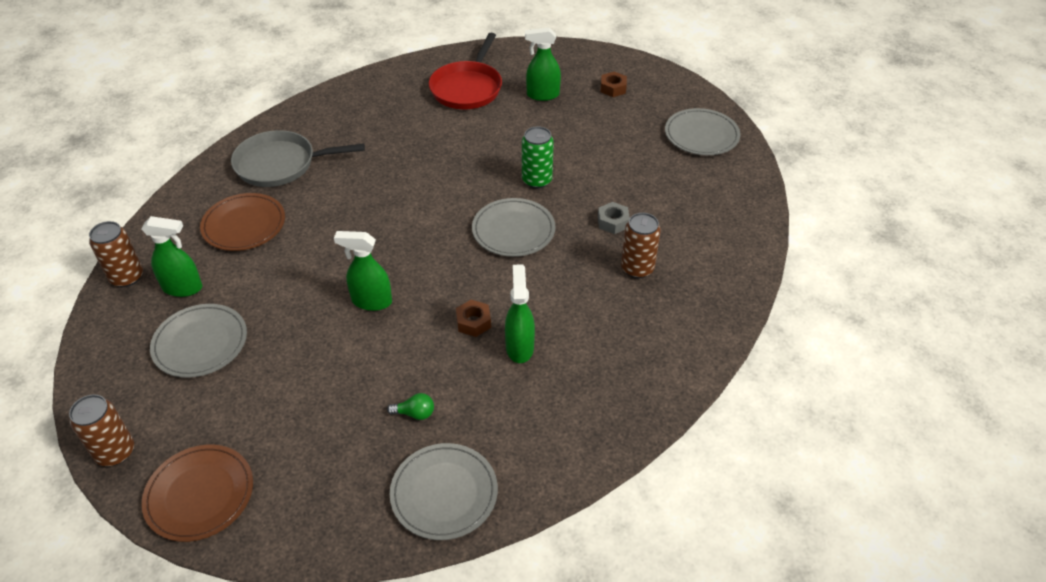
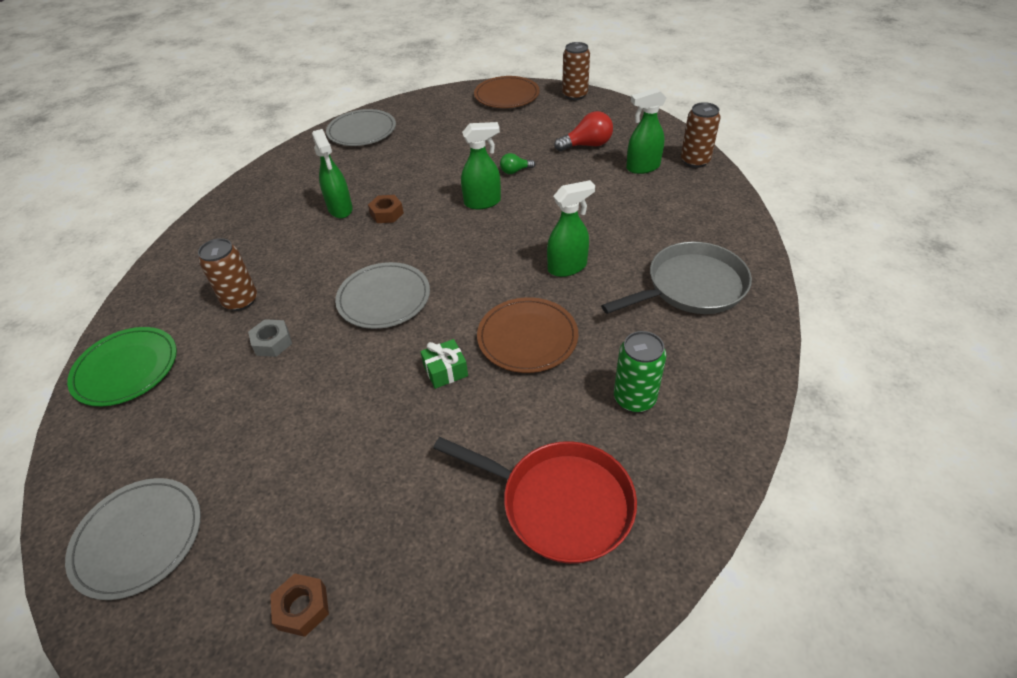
camera: 160 degrees right, 0 degrees up
(200, 343) = (587, 145): grey plate -> red light bulb
(244, 225) = (653, 221): brown plate -> brown plate (527, 337)
(415, 413) = (402, 155): green light bulb -> green light bulb (515, 171)
(467, 88) = (560, 503): red pan -> red pan turned 120 degrees clockwise
(492, 164) = (445, 371): none -> green gift
(537, 180) = (379, 367): green can -> green can (634, 398)
(542, 95) = (427, 536): green spray bottle -> green spray bottle (567, 267)
(731, 237) = (126, 369): none -> green plate

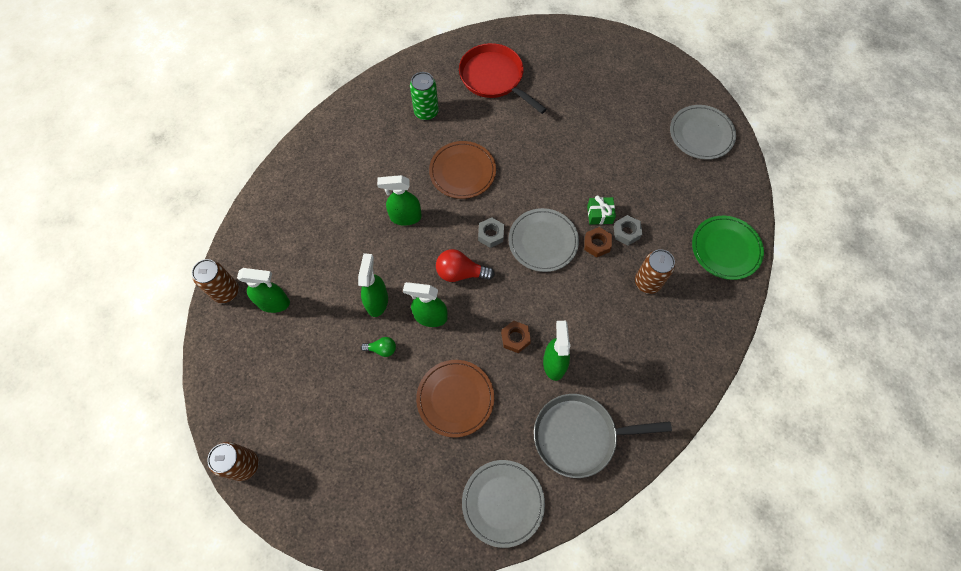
camera: 160 degrees left, 20 degrees up
(302, 608) = (623, 78): brown nut -> brown nut (597, 244)
(445, 371) = (521, 168): green gift -> green gift (599, 214)
(453, 284) = (491, 235): none -> grey nut
(506, 95) = (315, 504): brown plate -> brown plate (455, 398)
(544, 196) = (377, 301): none -> green spray bottle
(587, 145) = (296, 359): red light bulb -> red light bulb (460, 273)
(691, 287) = (339, 168): grey pan -> grey pan (579, 436)

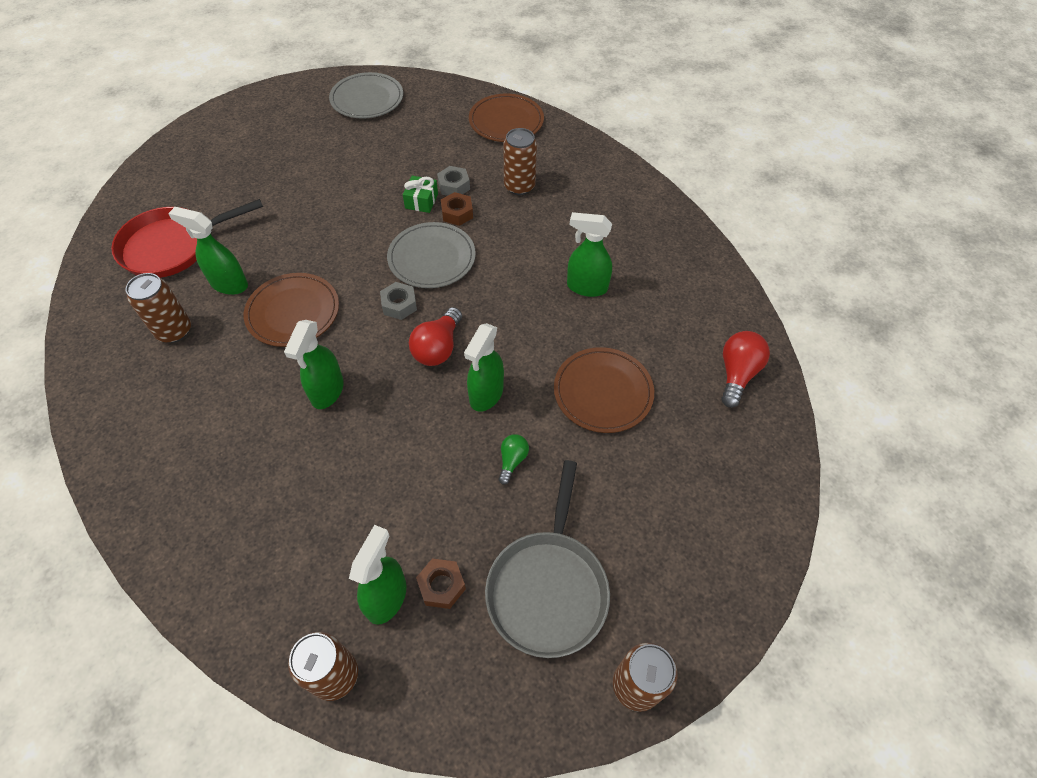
camera: 75 degrees left, 10 degrees down
(377, 301) = (440, 452): green spray bottle -> green spray bottle (229, 284)
(426, 112) = (174, 331): green can -> brown can
(503, 503) = (737, 374): grey plate -> red light bulb
(515, 338) = (545, 314): brown nut -> brown nut (441, 586)
(579, 436) = (674, 287): grey pan -> grey pan (548, 588)
(726, 249) = (506, 121): green plate -> brown plate

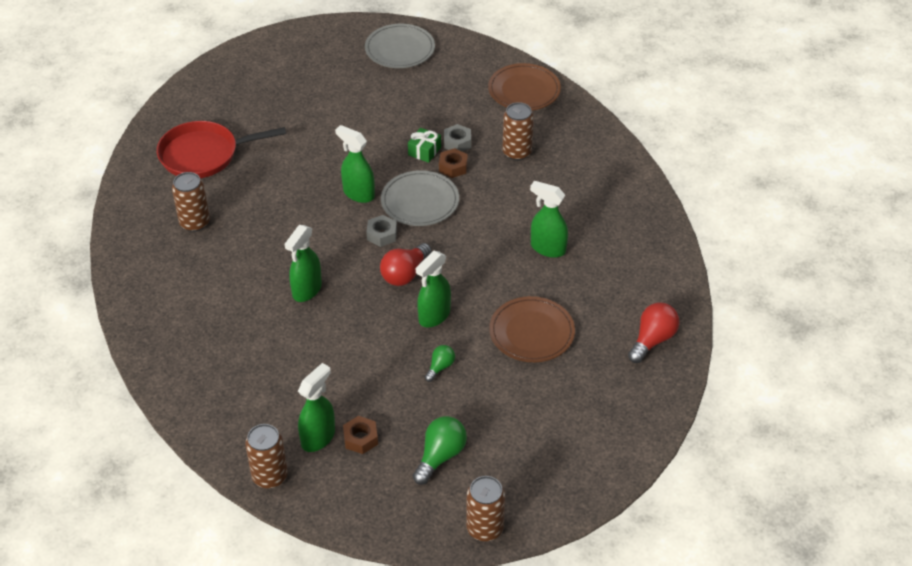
camera: 15 degrees right, 10 degrees down
(229, 284) = (244, 193): green spray bottle -> green spray bottle (358, 193)
(293, 312) = (292, 225): brown plate -> none
(548, 588) = (440, 456): grey pan -> green light bulb

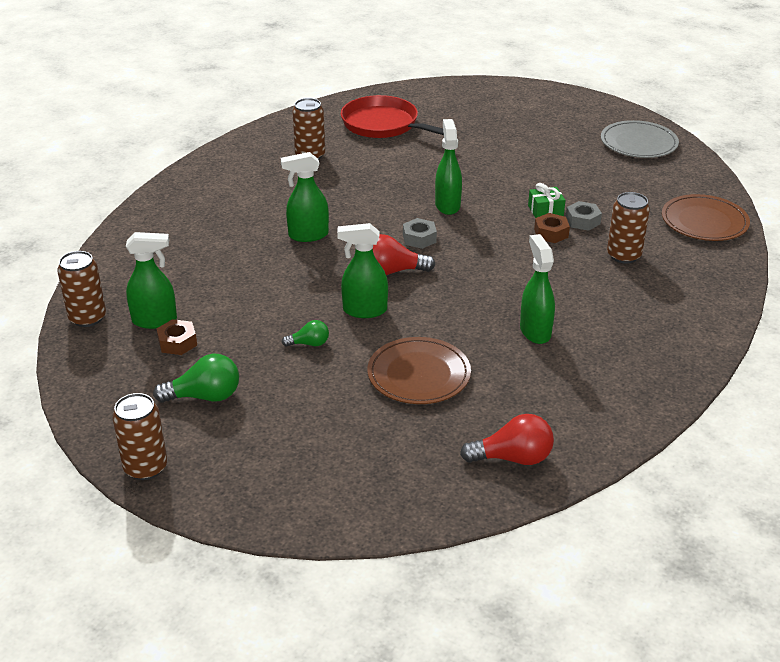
camera: 50 degrees right, 10 degrees down
(420, 201) = (485, 237): grey plate -> none

